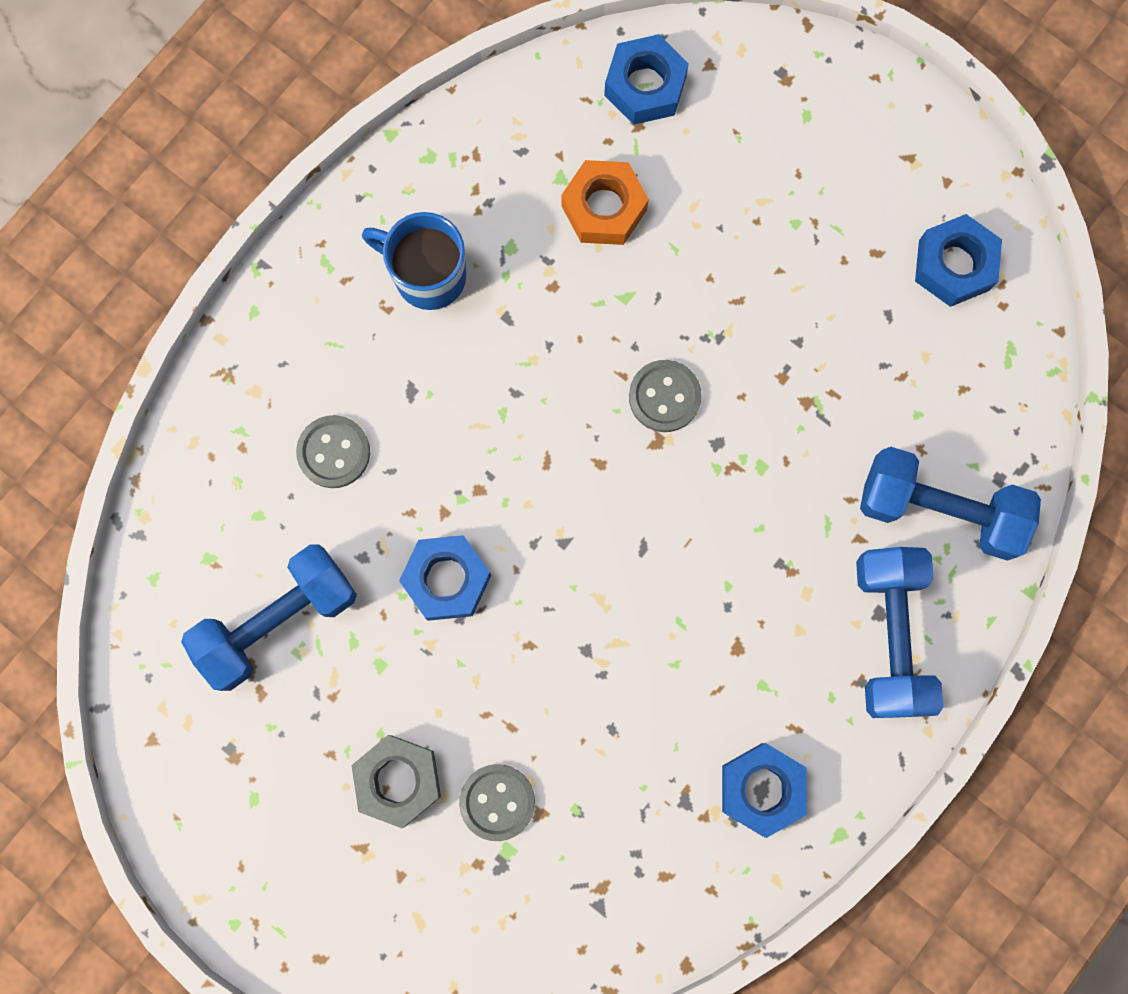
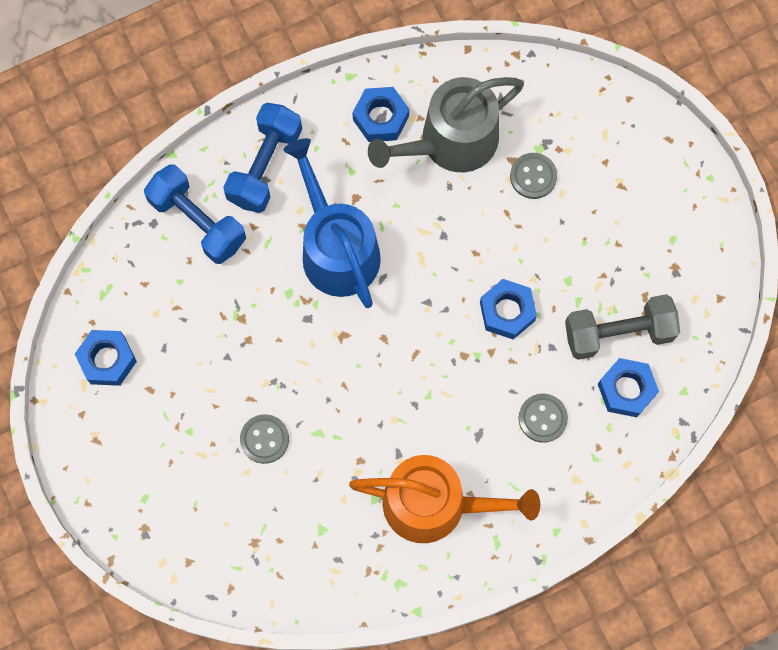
camera: 155 degrees left, 5 degrees down
(277, 621) = (618, 333): blue dumbbell -> grey dumbbell
(398, 780) = (585, 212): grey nut -> none
(427, 275) = (435, 504): blue mug -> orange watering can
(604, 208) = (303, 496): orange nut -> none
(642, 799) = (450, 142): none -> grey watering can
(645, 86) = (237, 566): blue nut -> blue nut (626, 390)
(664, 397) = (325, 360): grey button -> grey button (264, 439)
(728, 561) = (336, 248): none -> blue watering can

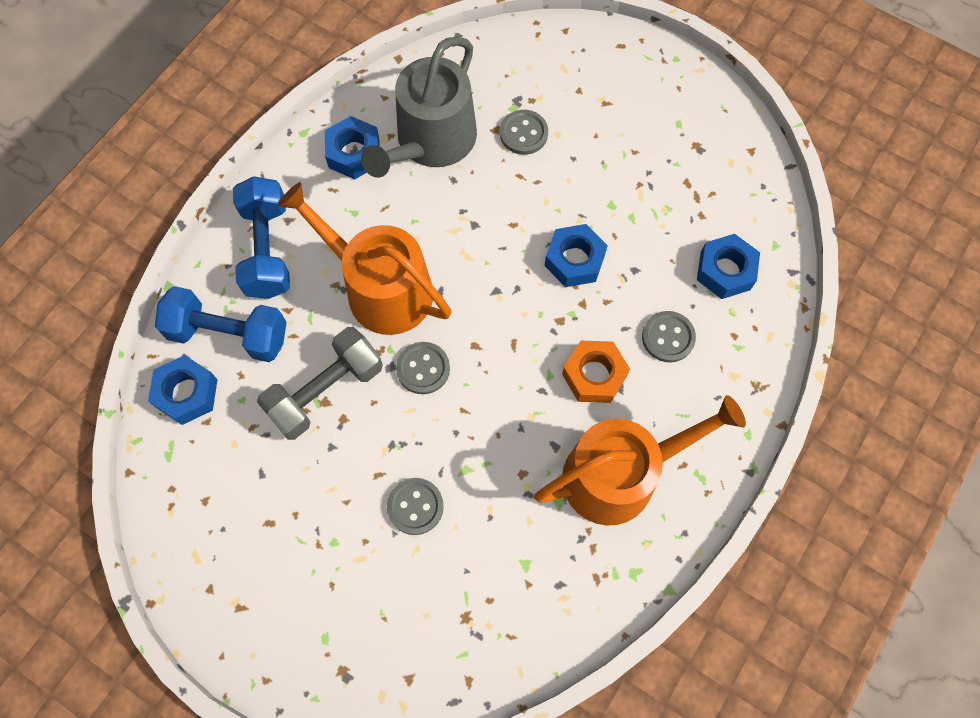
camera: 30 degrees left, 5 degrees down
(107, 360) = (208, 518): blue nut -> blue nut (187, 393)
(332, 334) = (423, 369): none -> grey button
(336, 248) = (380, 288): blue watering can -> orange watering can
(463, 415) = (594, 375): none -> orange nut
(618, 333) = (685, 226): grey dumbbell -> grey dumbbell (326, 391)

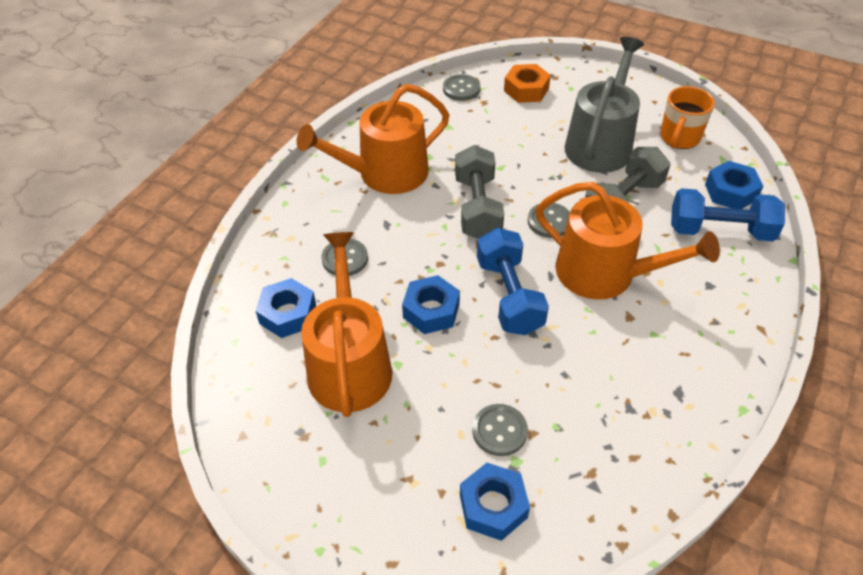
camera: 175 degrees right, 20 degrees down
(208, 501) = (679, 138): none -> orange mug
(267, 249) = (721, 295): blue dumbbell -> blue dumbbell (509, 296)
(354, 153) = (678, 391): blue nut -> blue nut (493, 506)
(415, 506) = (531, 146): grey button -> grey button (461, 89)
(431, 142) = (600, 411): grey watering can -> grey watering can (600, 143)
(506, 400) = (477, 208): none -> grey dumbbell
(594, 375) = (407, 229): orange nut -> orange nut (526, 90)
(658, 209) = (349, 363): none -> orange watering can

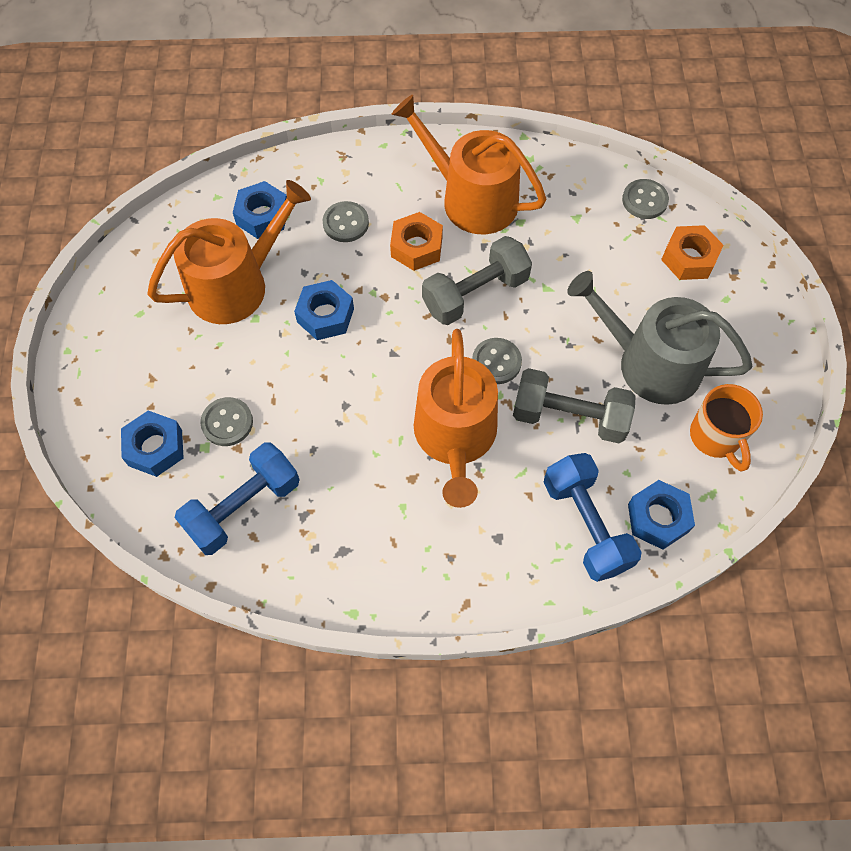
camera: 60 degrees right, 15 degrees up
(406, 224) = (416, 247): none -> orange nut
(509, 296) = (378, 368): blue dumbbell -> blue dumbbell (243, 507)
(600, 143) = (649, 363): grey watering can -> grey watering can turned 150 degrees counterclockwise
(679, 138) = (715, 437): orange mug -> orange mug turned 105 degrees counterclockwise

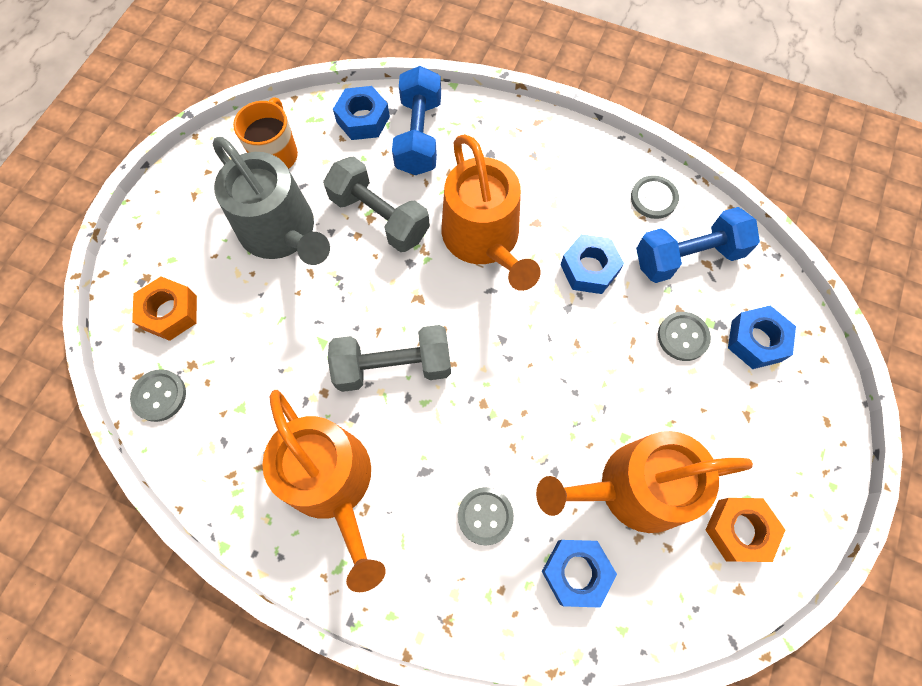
camera: 155 degrees left, 5 degrees up
(325, 315) = (551, 408): blue nut -> blue nut (589, 269)
(416, 247) = (423, 448): orange nut -> orange nut (739, 530)
(455, 437) = (484, 239): orange watering can -> orange watering can turned 135 degrees clockwise
(496, 362) = (412, 289): grey button -> grey button (653, 198)

